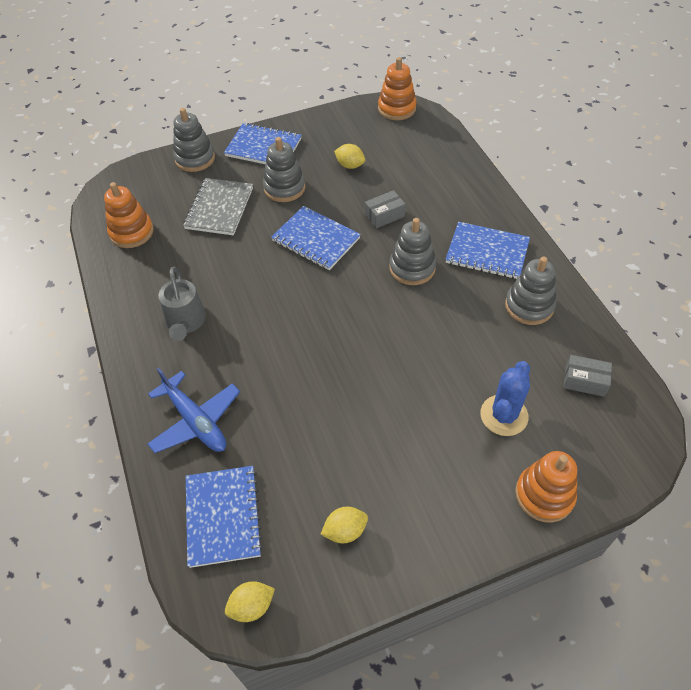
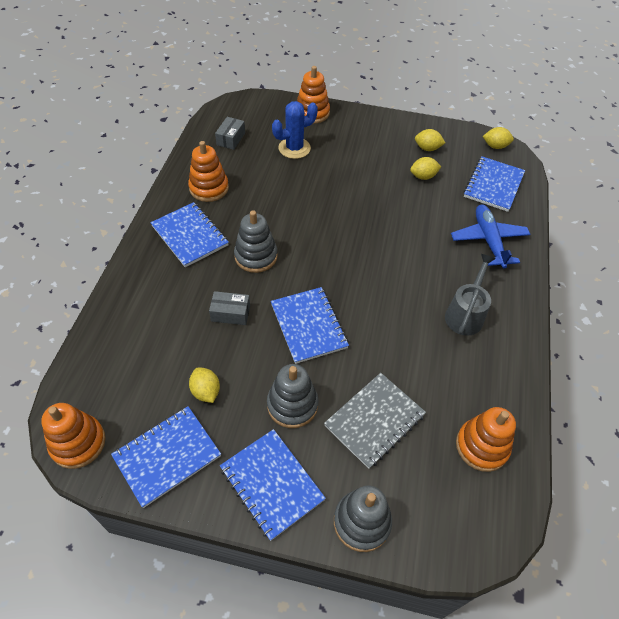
camera: 150 degrees left, 0 degrees up
(320, 472) = (423, 176): none -> yellow lemon
(338, 128) = (167, 456): none -> blue notebook
(529, 306) = (209, 188): grey stacking toy -> orange stacking toy
(584, 381) = (231, 139): grey box -> grey box turned 60 degrees clockwise

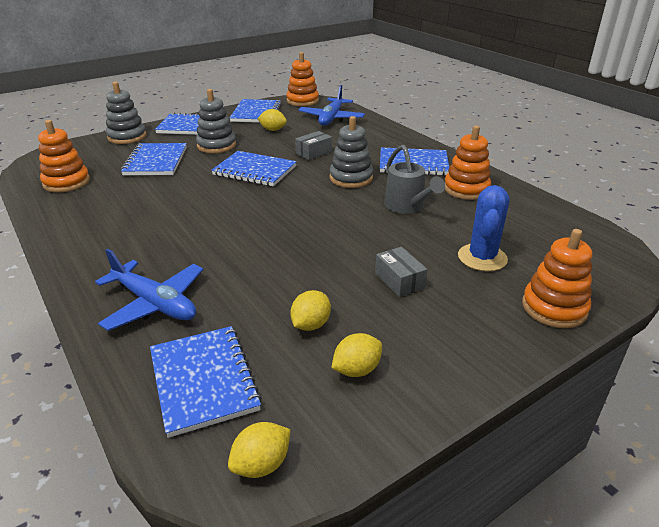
camera: 135 degrees right, 20 degrees down
(123, 364) = (331, 118): none -> blue plane
(231, 139) = (542, 227): grey box -> grey box (399, 280)
(374, 420) = (156, 161): grey notebook -> blue notebook
(465, 313) = (132, 234): grey watering can -> grey watering can (407, 207)

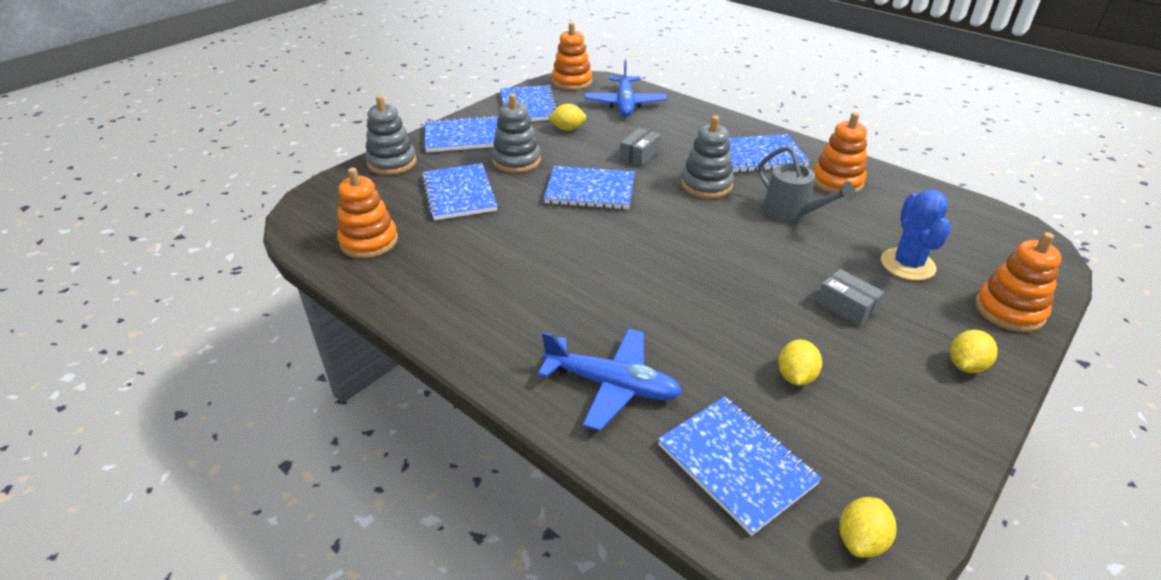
camera: 15 degrees left, 5 degrees up
(356, 370) = (876, 418): yellow lemon -> yellow lemon (966, 365)

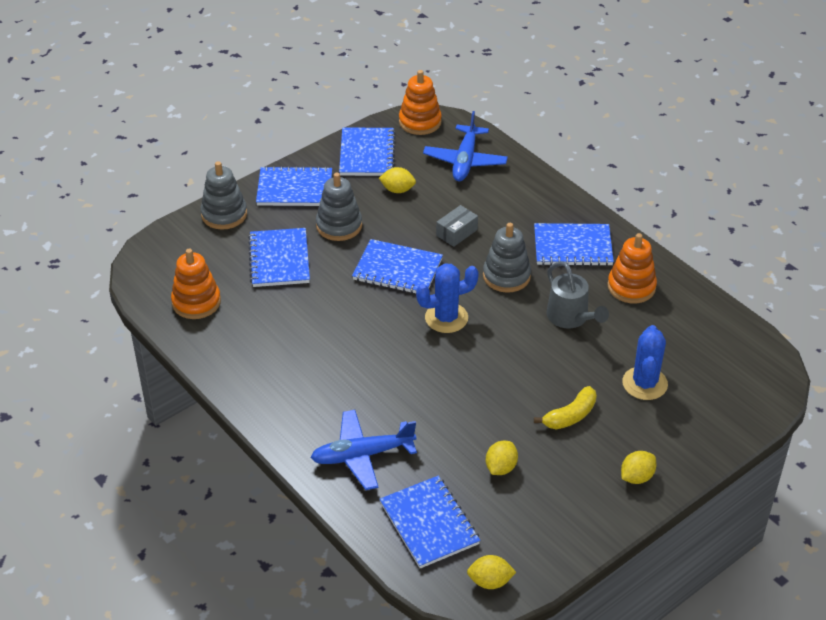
camera: 10 degrees right, 5 degrees up
(612, 385) = (362, 455): blue plane -> blue plane turned 135 degrees clockwise
(659, 227) = (446, 318): none -> blue cactus
(846, 307) = (570, 416): grey box -> yellow banana
(861, 540) = (490, 581): yellow lemon -> yellow lemon turned 45 degrees clockwise
(1009, 310) = (703, 437): orange stacking toy -> none

